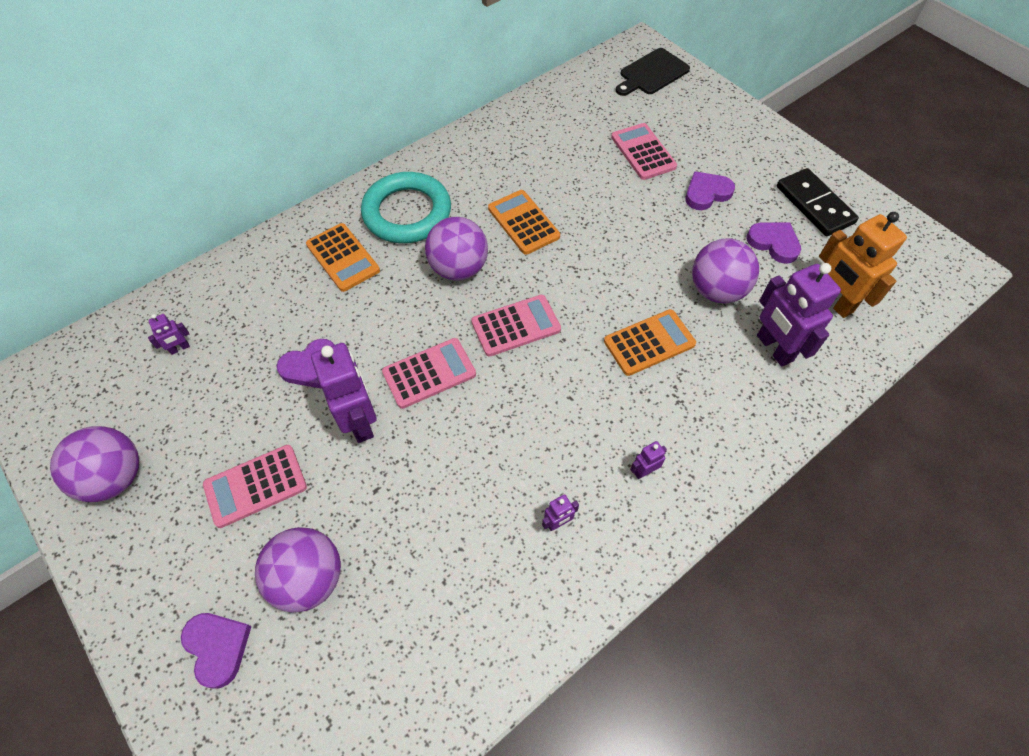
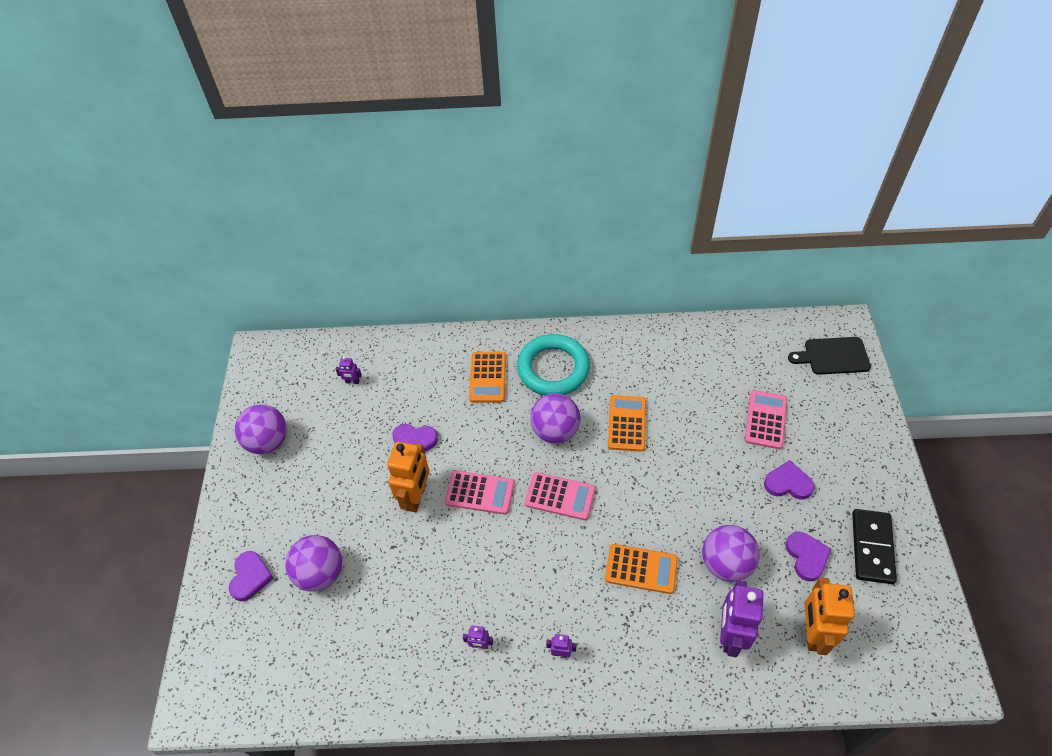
camera: 40 degrees right, 5 degrees down
(255, 486) = (332, 497): pink calculator -> none
(360, 421) = (416, 497): purple robot -> orange robot

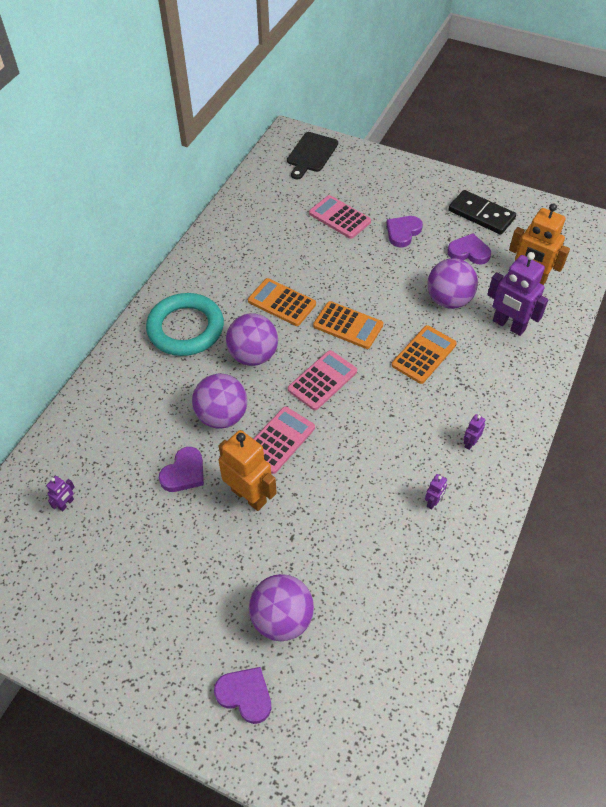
camera: 65 degrees left, 0 degrees up
(268, 441) = (80, 620): purple ball -> purple ball (222, 416)
(488, 377) = (156, 382): orange calculator -> orange calculator (348, 325)

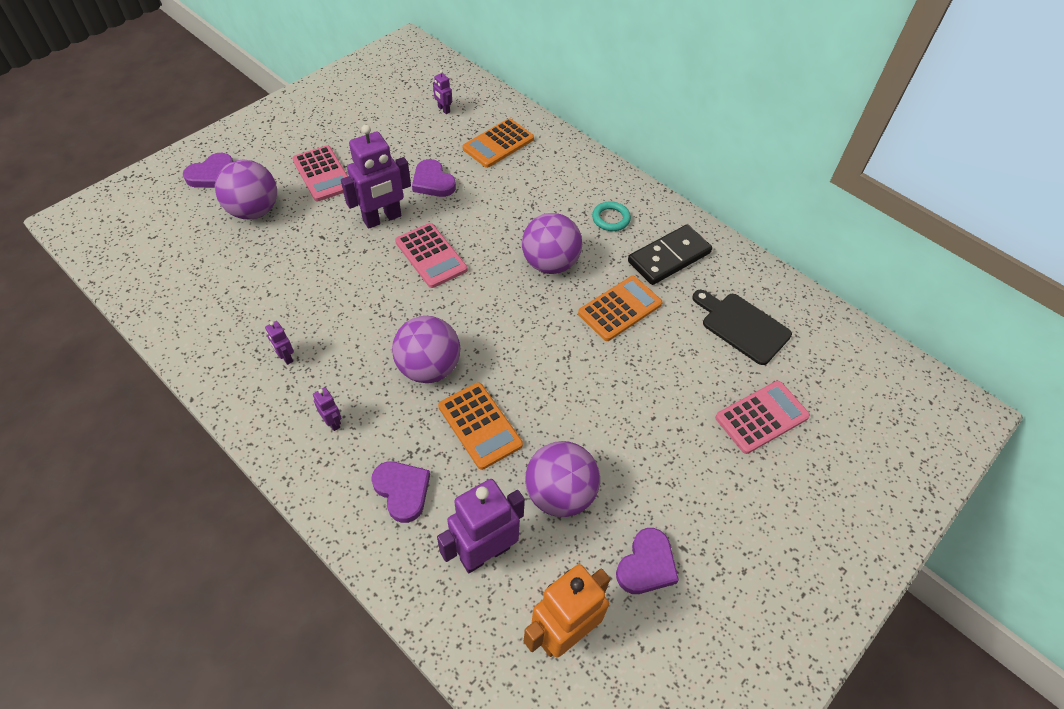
camera: 105 degrees right, 0 degrees up
(186, 328) = (610, 219): turquoise ring -> turquoise ring, size x0.44
(222, 416) = (482, 221): purple ball -> purple ball (429, 368)
(249, 496) = (382, 219): orange robot -> purple robot
(311, 154) = (914, 426): black cutting board -> black cutting board (742, 326)
(322, 380) = (488, 312): pink calculator -> pink calculator (322, 174)
(348, 325) = (559, 362): orange calculator -> orange calculator (498, 144)
(403, 232) = (712, 488): purple heart -> purple heart (402, 491)
(481, 214) = (729, 625): black domino -> black domino (669, 257)

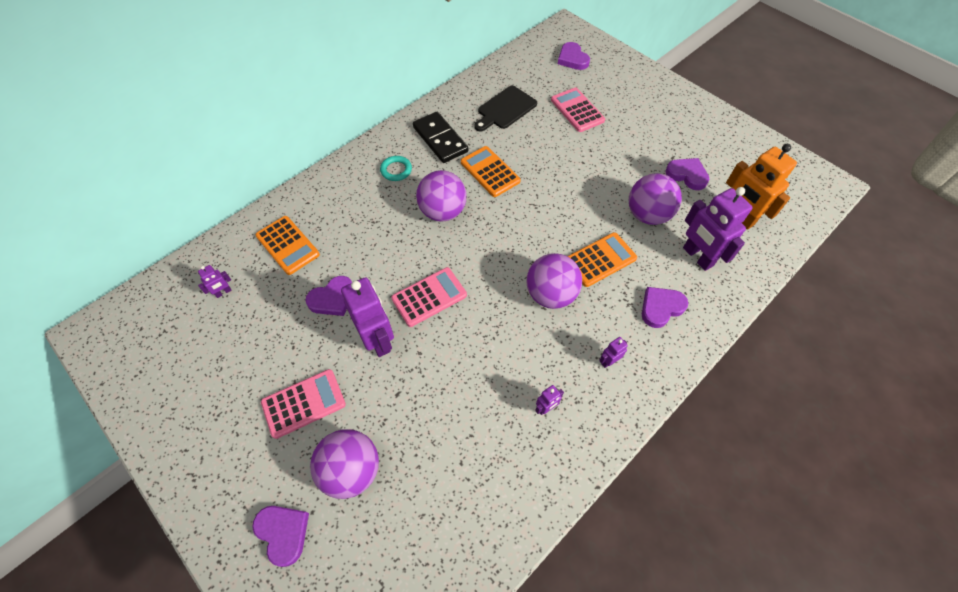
camera: 85 degrees left, 5 degrees up
(884, 418) = (572, 59): none -> purple heart

